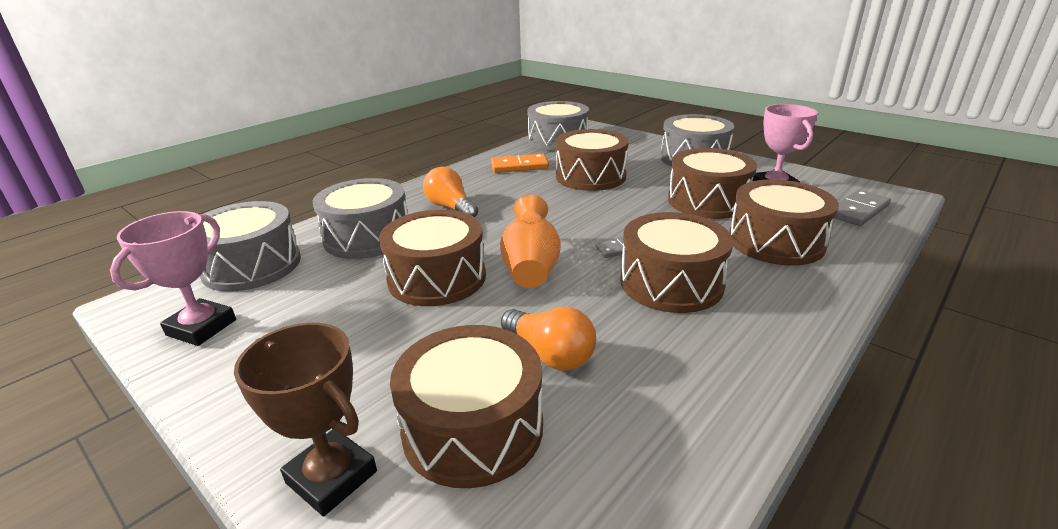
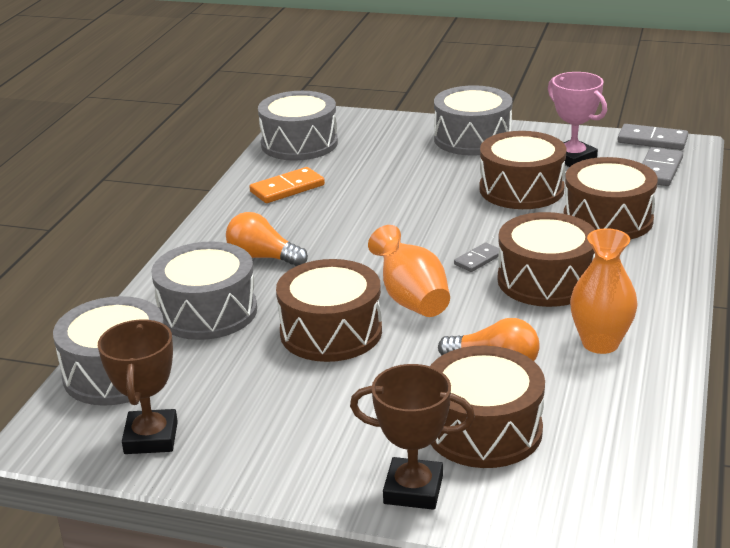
camera: 25 degrees left, 0 degrees up
(201, 327) = (151, 438): pink trophy -> brown trophy
(590, 176) = (380, 185): brown drum -> none
(682, 365) = (600, 343): none -> orange vase
(864, 186) = (652, 140): none -> grey domino

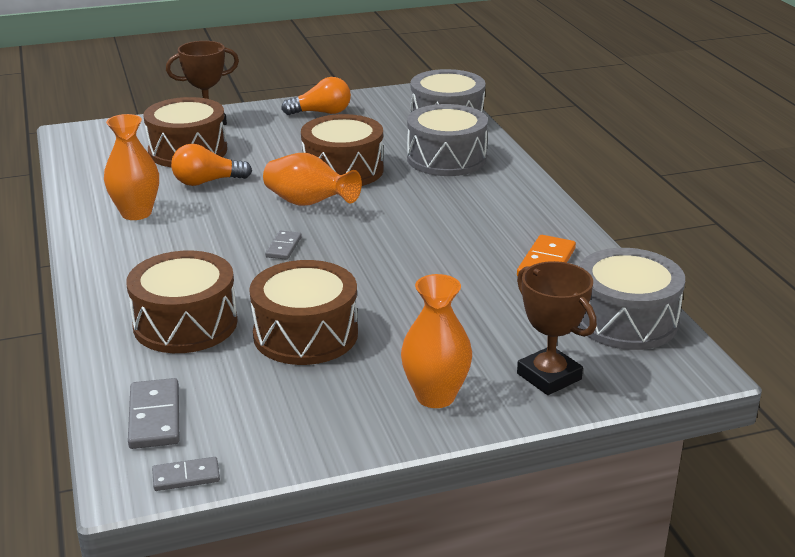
camera: 145 degrees right, 0 degrees up
(151, 438) = (378, 104): brown trophy -> brown trophy (549, 376)
(263, 257) = (466, 200): orange light bulb -> orange light bulb (321, 113)
(472, 139) = (435, 396): grey drum -> orange vase
(546, 280) = (209, 246): brown drum -> none
(573, 158) = (278, 402): pink trophy -> none
(652, 140) = (186, 476): grey domino -> grey domino, size x0.62

